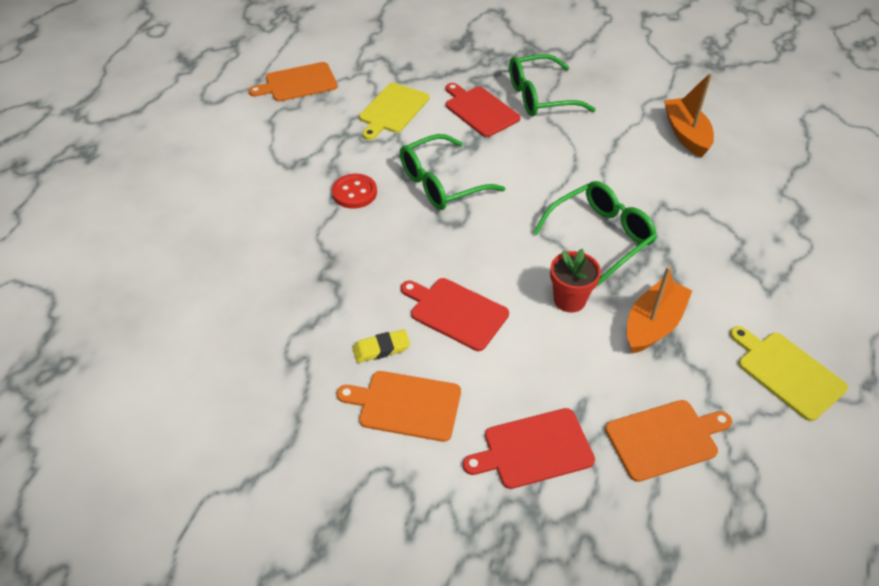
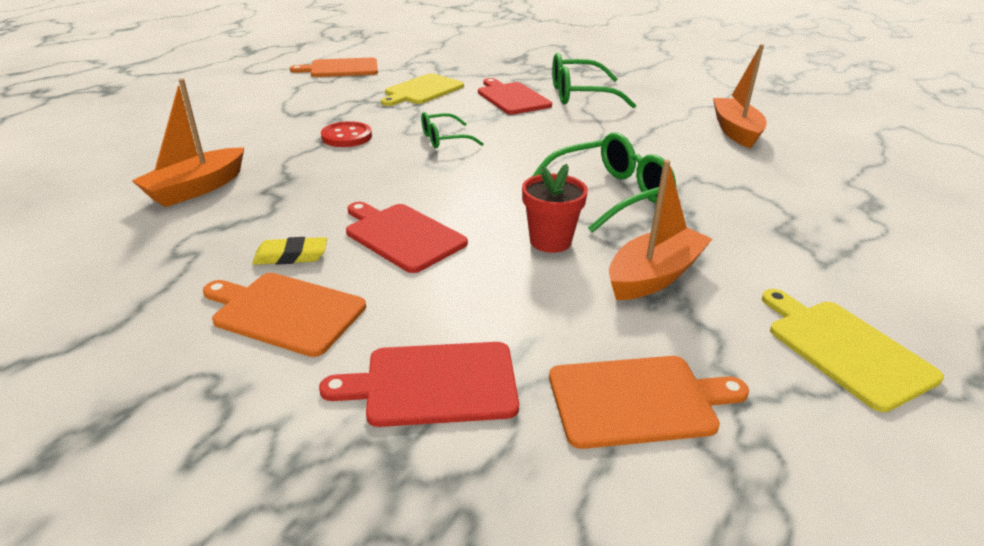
camera: 10 degrees right, 15 degrees down
(261, 283) = (196, 189): none -> orange boat
(442, 183) = (444, 139): green glasses -> green glasses, size x0.59

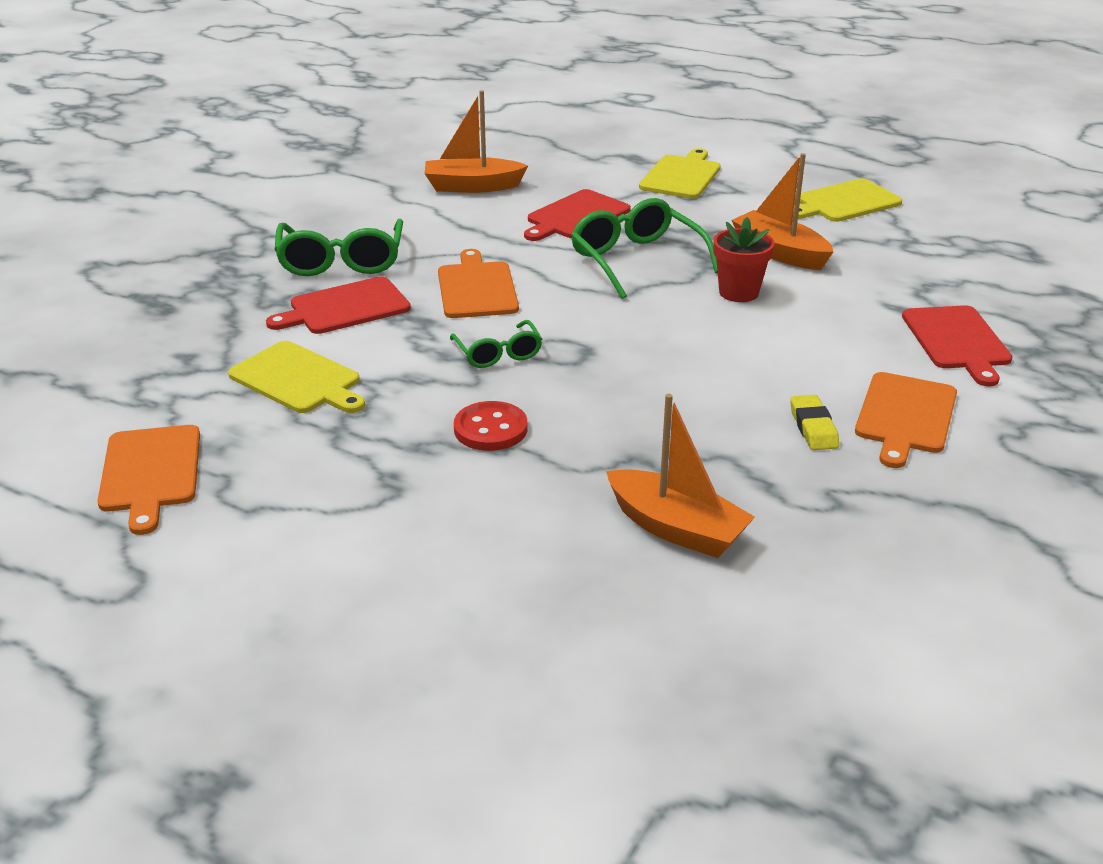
camera: 90 degrees left, 0 degrees up
(402, 235) = (752, 367): red cutting board -> red cutting board (575, 216)
(638, 400) = (932, 270): orange cutting board -> orange cutting board (477, 288)
(841, 229) = (681, 176): none -> yellow cutting board

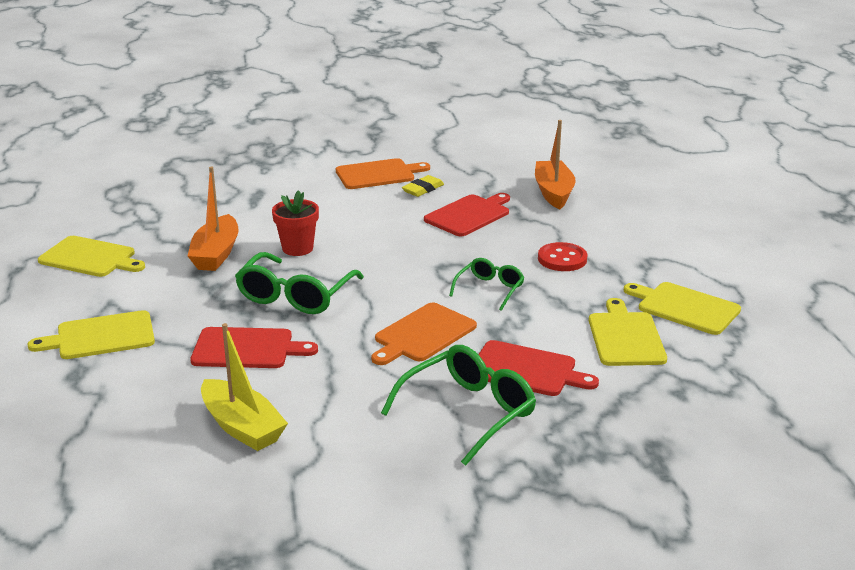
camera: 130 degrees left, 5 degrees down
(150, 473) = (770, 329): orange cutting board -> none
(276, 446) = (684, 307): none -> yellow cutting board
(472, 186) = (242, 427): orange boat -> yellow boat
(957, 341) = (276, 180): red cutting board -> red cutting board (469, 215)

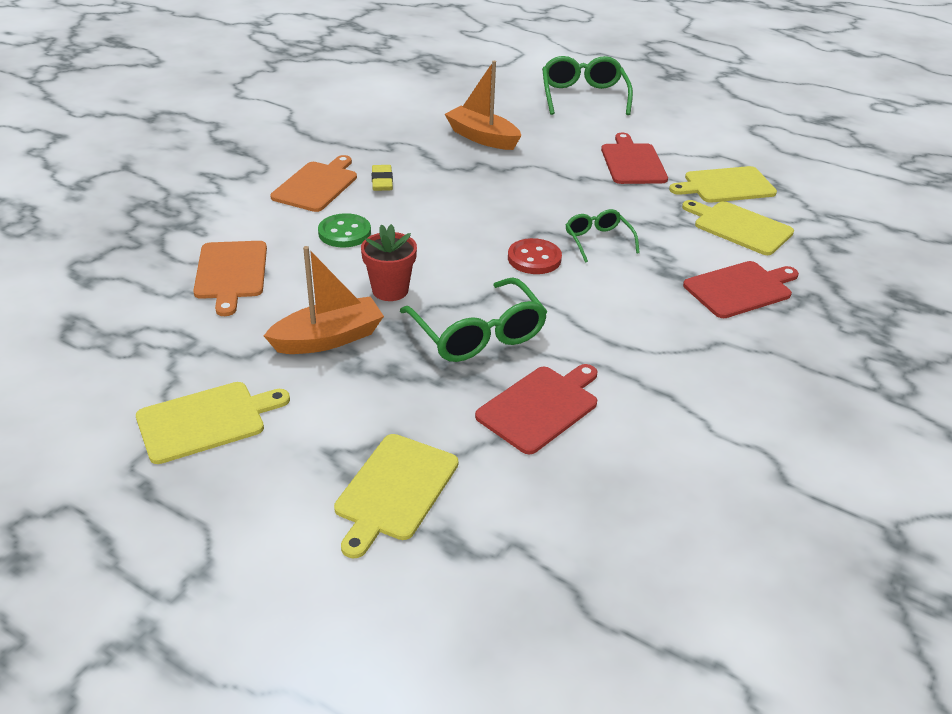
camera: 50 degrees left, 10 degrees up
(216, 254) = (328, 338): orange boat -> orange boat turned 75 degrees counterclockwise
(242, 427) = (679, 476): yellow boat -> none
(338, 207) = (344, 233): none -> green button
(422, 334) = (630, 305): orange cutting board -> orange cutting board (231, 273)
(468, 412) = (775, 346): green glasses -> green glasses (583, 96)
(469, 215) = (461, 186): red cutting board -> red cutting board (632, 162)
(562, 259) = (593, 189): red button -> red button (534, 258)

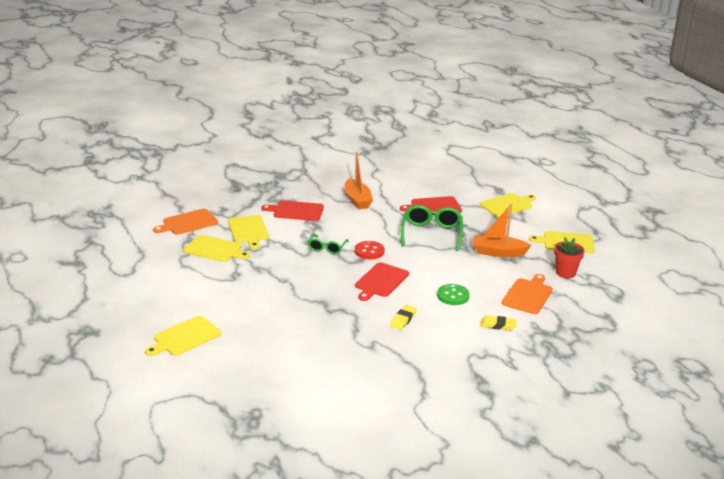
camera: 145 degrees left, 10 degrees down
(252, 214) = (498, 325): none -> yellow eraser
(317, 185) = (445, 331): orange cutting board -> orange cutting board (188, 223)
(390, 290) = (454, 261): red flower pot -> red flower pot (565, 273)
(482, 137) = (304, 329): orange boat -> orange boat (357, 200)
(583, 96) = (184, 337): green glasses -> yellow cutting board
(632, 162) = (239, 279): red cutting board -> red cutting board (380, 281)

